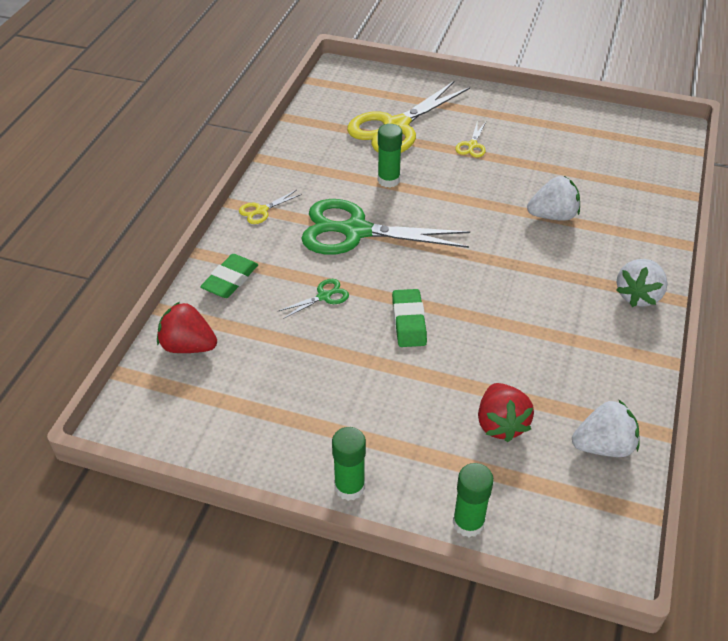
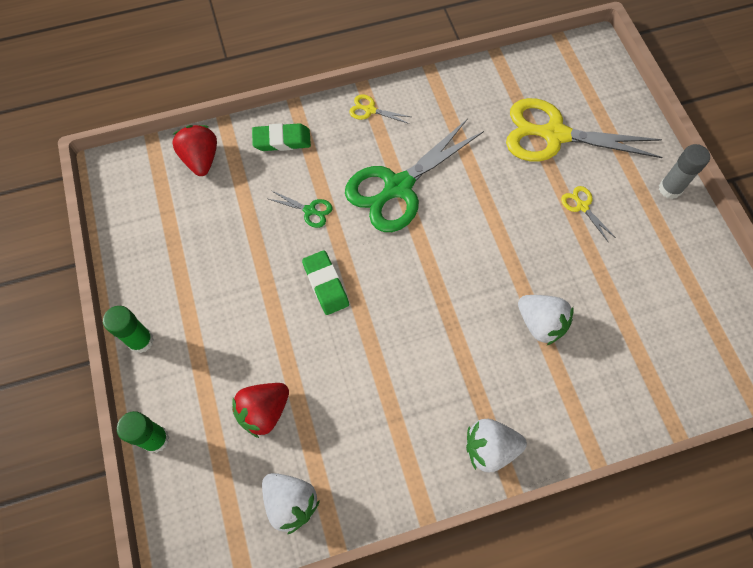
camera: 55 degrees right, 20 degrees up
(356, 231) = (398, 187): green scissors -> green scissors turned 105 degrees counterclockwise
(388, 180) = (479, 172): green glue stick -> none
(409, 321) = (325, 284): green eraser -> green eraser turned 75 degrees counterclockwise
(472, 145) = (582, 206): yellow scissors -> yellow scissors turned 75 degrees clockwise
(497, 99) = (670, 189): none -> grey glue stick

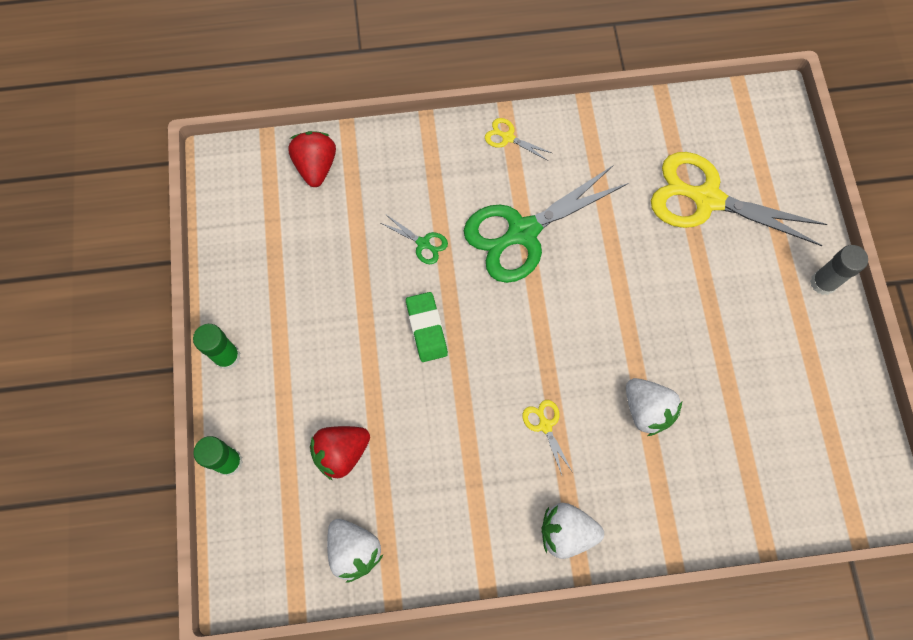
camera: 10 degrees right, 5 degrees up
(282, 140) = (406, 158): green eraser -> none
(582, 206) = (720, 287): yellow scissors -> yellow scissors (545, 425)

